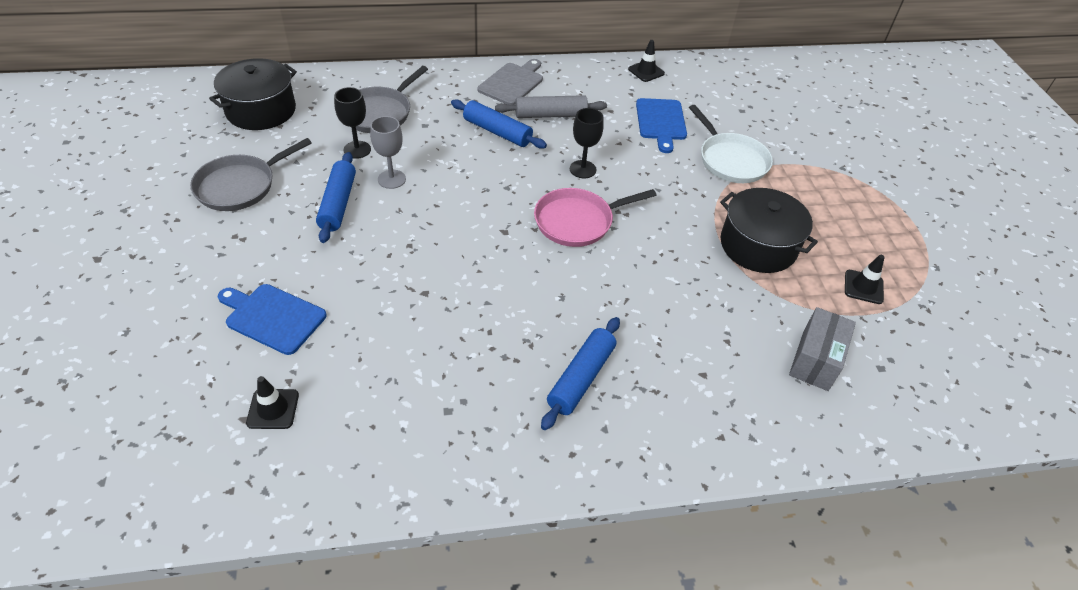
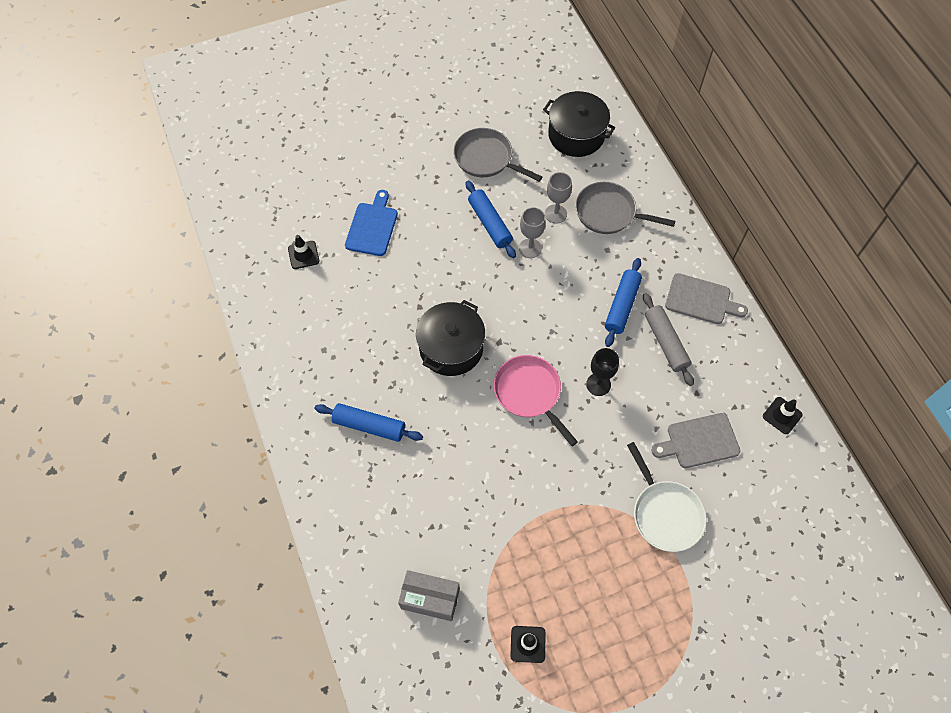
camera: 80 degrees right, 15 degrees up
(338, 203) = (490, 223): blue rolling pin -> blue rolling pin turned 75 degrees clockwise
(357, 149) = (555, 214): black goblet -> grey goblet
(661, 122) = (699, 441): blue cutting board -> grey cutting board
(731, 160) = (665, 514): white pan -> white pan turned 75 degrees counterclockwise
(758, 246) = (550, 546): black pot -> black pot (451, 348)

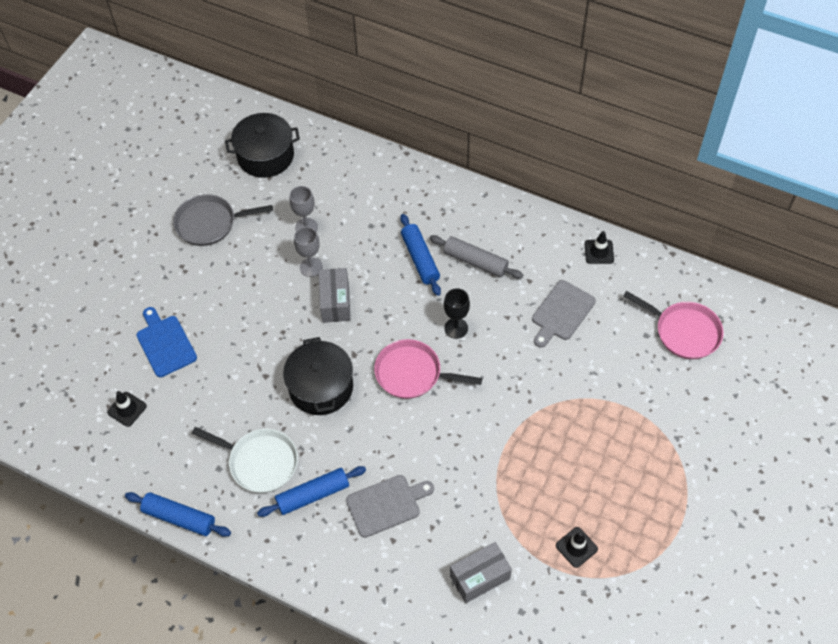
camera: 40 degrees left, 5 degrees down
(490, 223) = (261, 271): blue rolling pin -> blue rolling pin (179, 517)
(523, 290) = (335, 302): none -> grey box
(608, 213) = (346, 197): grey pan -> none
(665, 514) = (584, 380): white pan -> white pan (260, 462)
(701, 300) = (472, 212): grey cutting board -> grey cutting board (386, 504)
(795, 545) = (684, 332): none -> pink pan

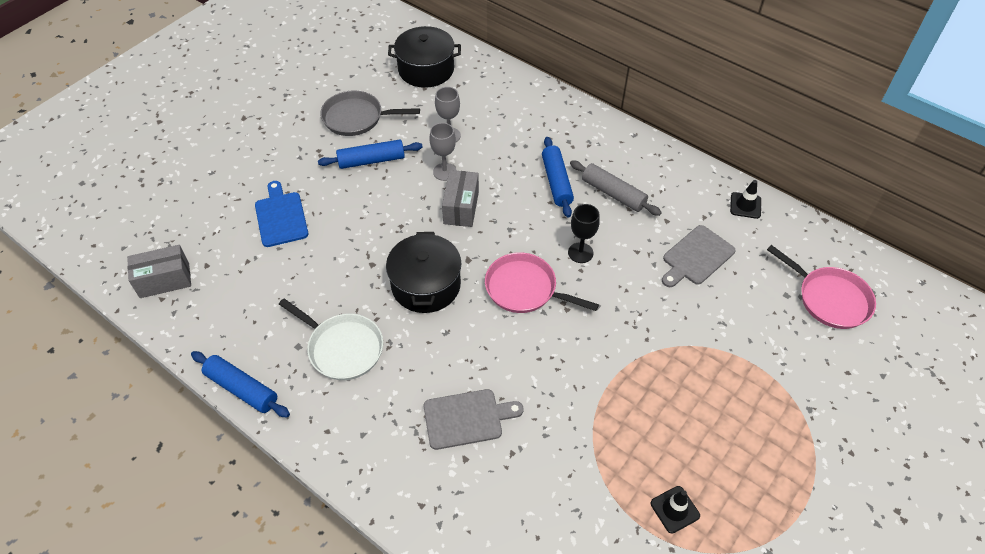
camera: 10 degrees right, 5 degrees down
(127, 409) = (223, 271): black traffic cone -> none
(313, 495) = (389, 392): blue rolling pin -> blue rolling pin (371, 160)
(479, 577) = (555, 521): grey box -> grey box (164, 280)

